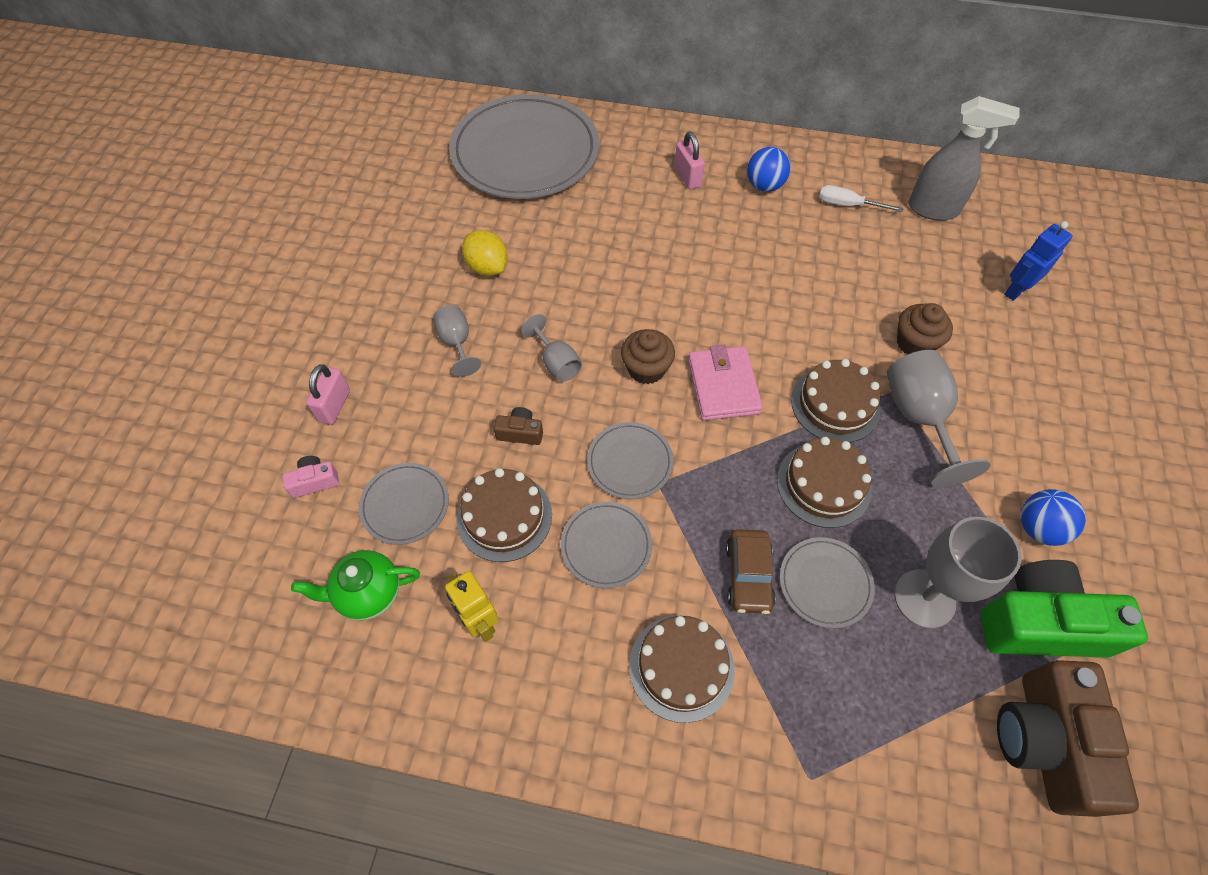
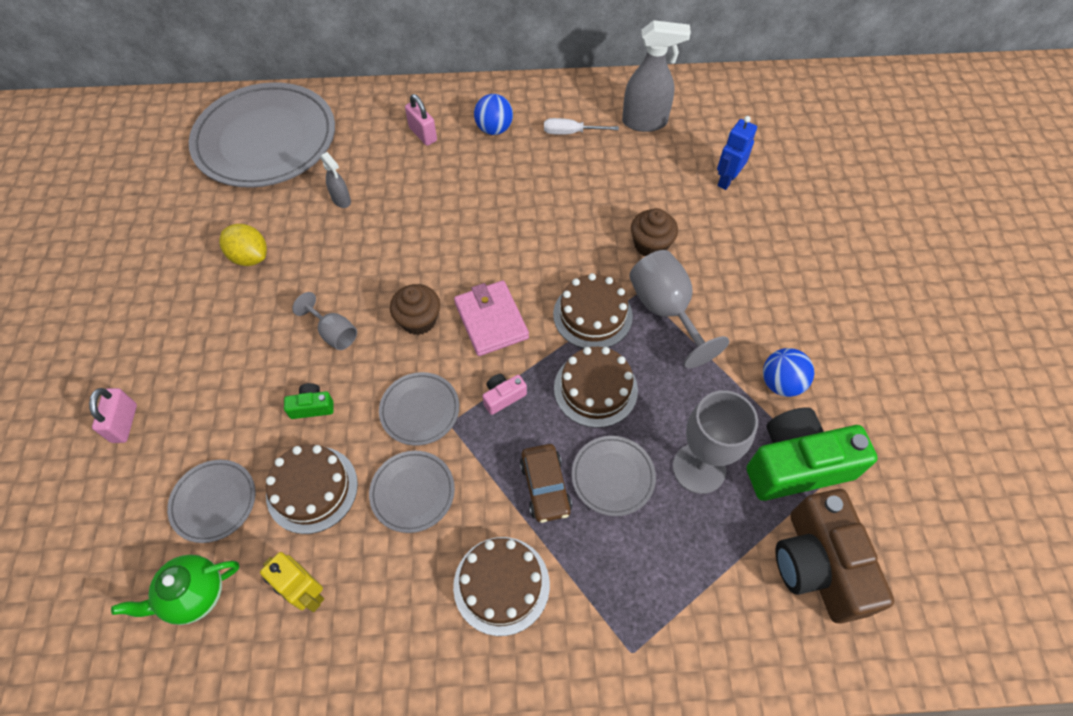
camera: 15 degrees left, 0 degrees up
(314, 481) = (119, 501): pink camera -> pink camera (503, 397)
(457, 343) = (234, 335): grey goblet -> none
(520, 432) = (312, 407): brown camera -> green camera
(590, 229) = (341, 200): none -> grey spray bottle

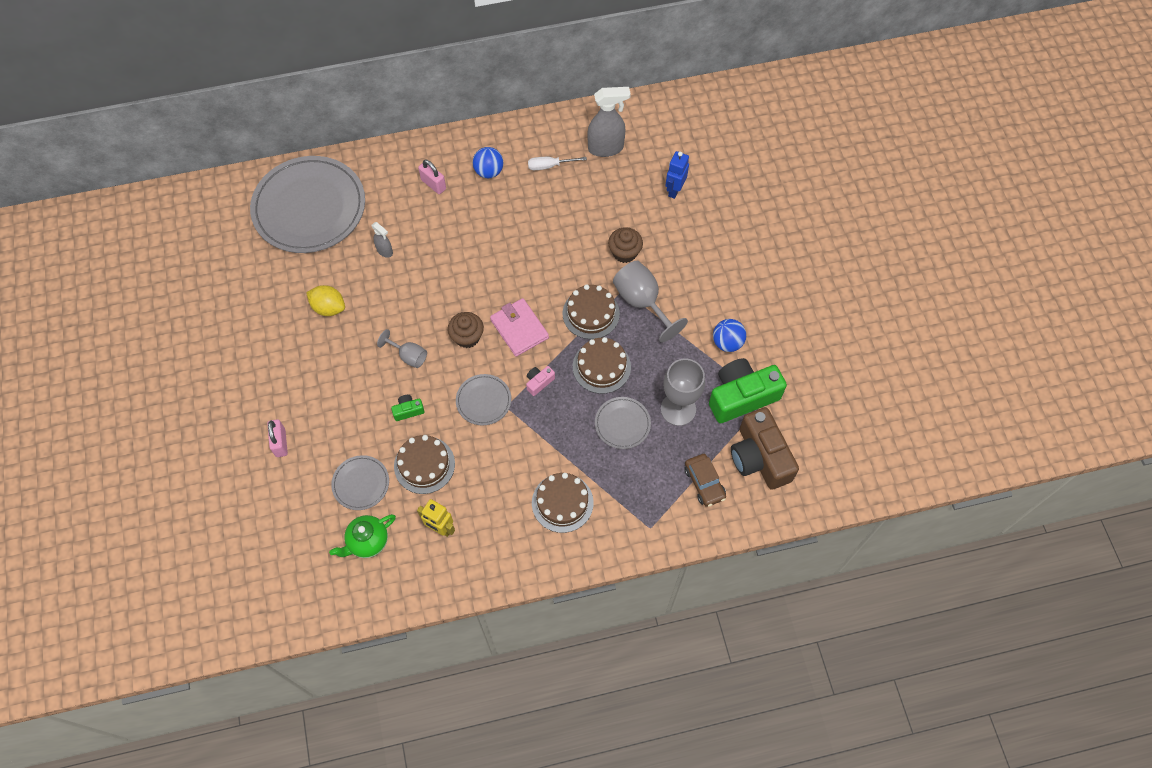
camera: 10 degrees left, 5 degrees up
(412, 492) = (492, 456): grey plate -> none
(545, 487) = (579, 438): brown car -> brown car (704, 483)

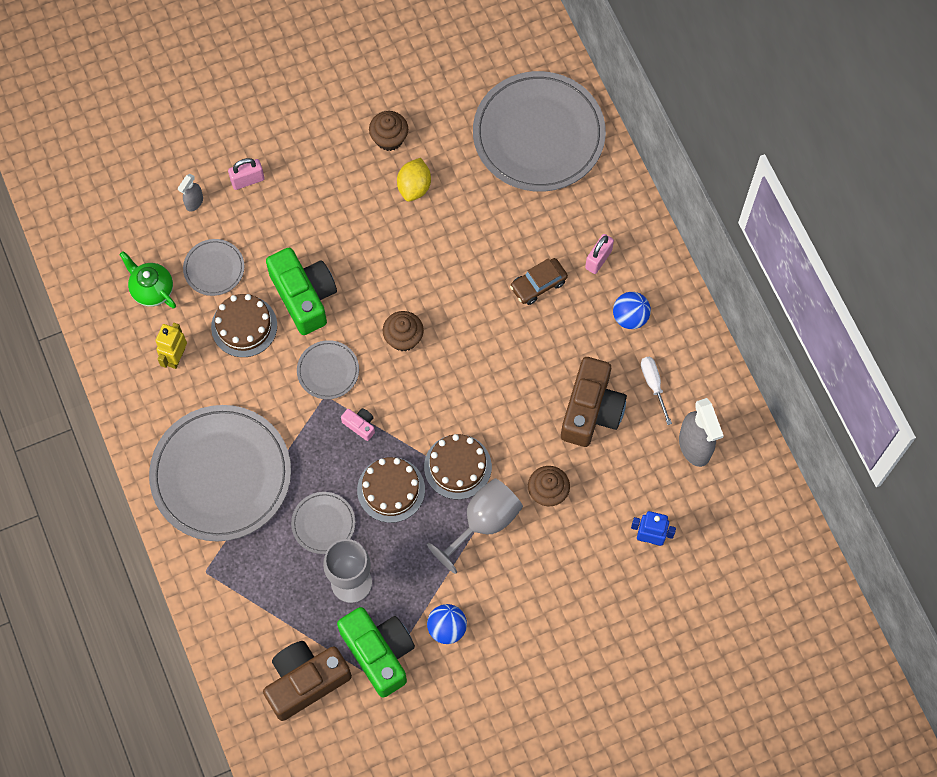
camera: 80 degrees right, 5 degrees up
(276, 320) = (389, 138): none -> brown cupcake
(385, 251) = (497, 227): grey spray bottle -> grey spray bottle (194, 202)
(408, 356) = (369, 282): grey goblet -> none
(408, 410) = (304, 296): green camera -> green camera, size x2.35
(519, 329) = (423, 391): pink wallet -> none
(562, 211) = (591, 410): none -> brown camera
(562, 502) = (221, 475): brown cake -> grey plate
(704, 483) = (265, 623): brown car -> brown car (538, 284)

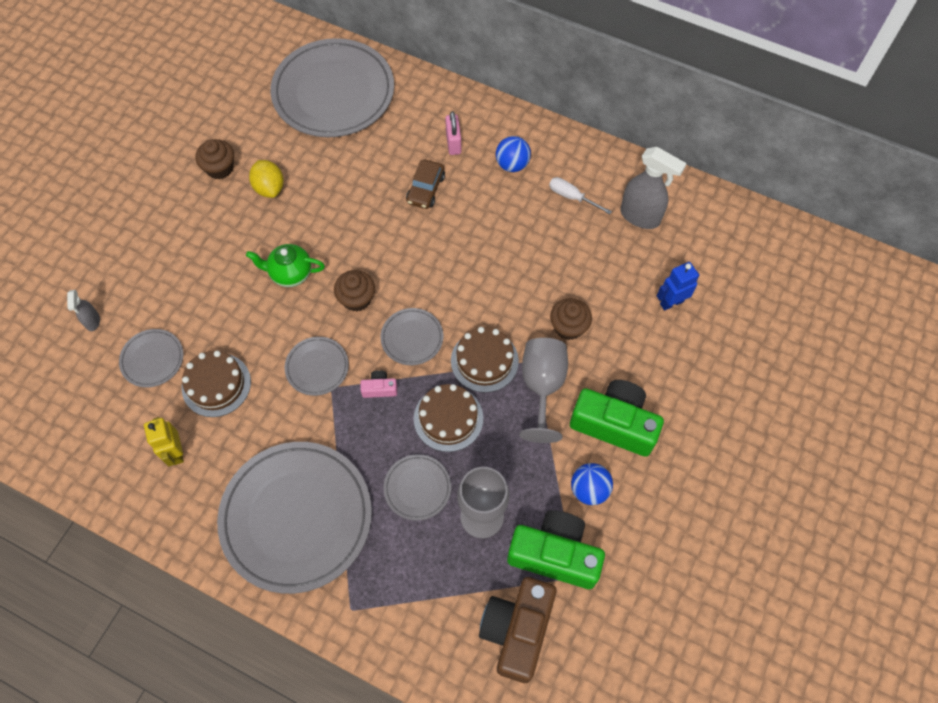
camera: 40 degrees left, 5 degrees down
(152, 290) = (110, 415): green teapot -> green teapot (290, 274)
(247, 180) = (126, 274): pink padlock -> none
(304, 296) = (248, 326): green camera -> green camera (614, 424)
(418, 404) = (412, 338): none -> grey plate
(591, 410) = (545, 246): brown camera -> none

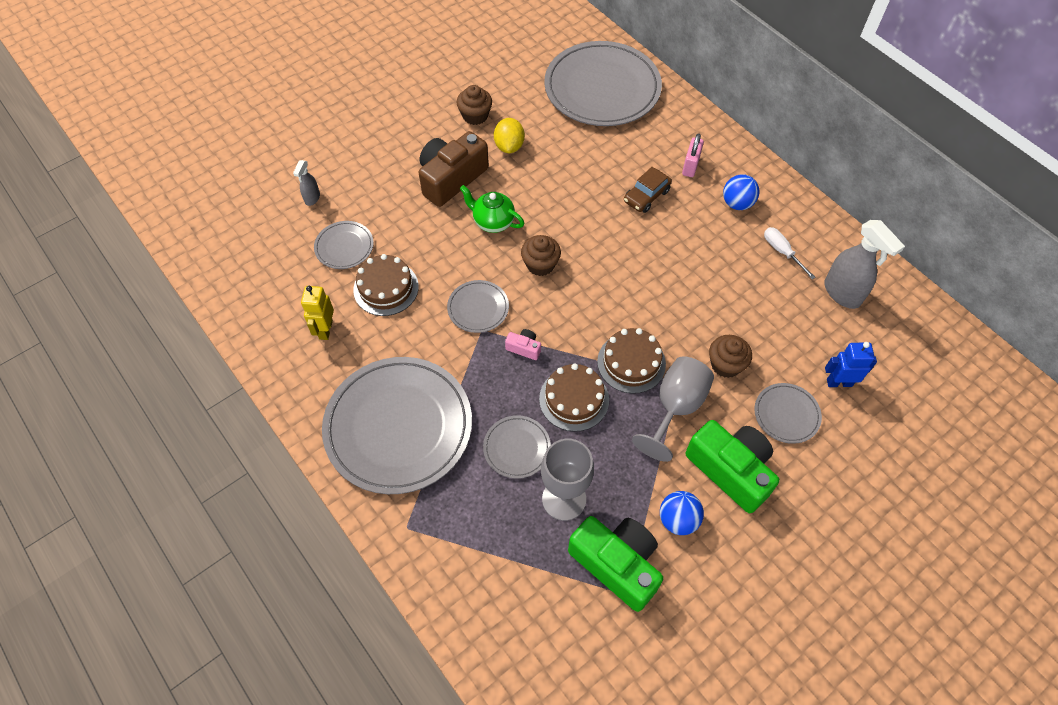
camera: 25 degrees right, 5 degrees down
(412, 338) = (574, 316): grey plate -> grey plate (786, 414)
(517, 630) = (548, 617): brown camera -> brown camera (451, 178)

